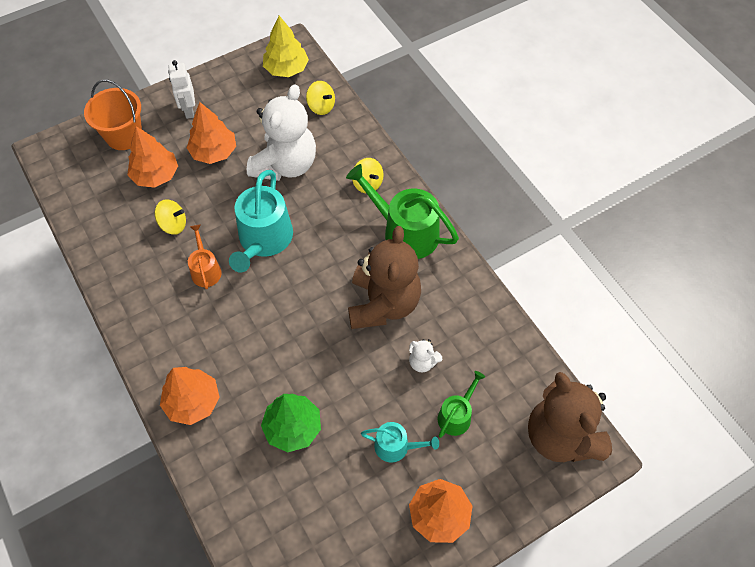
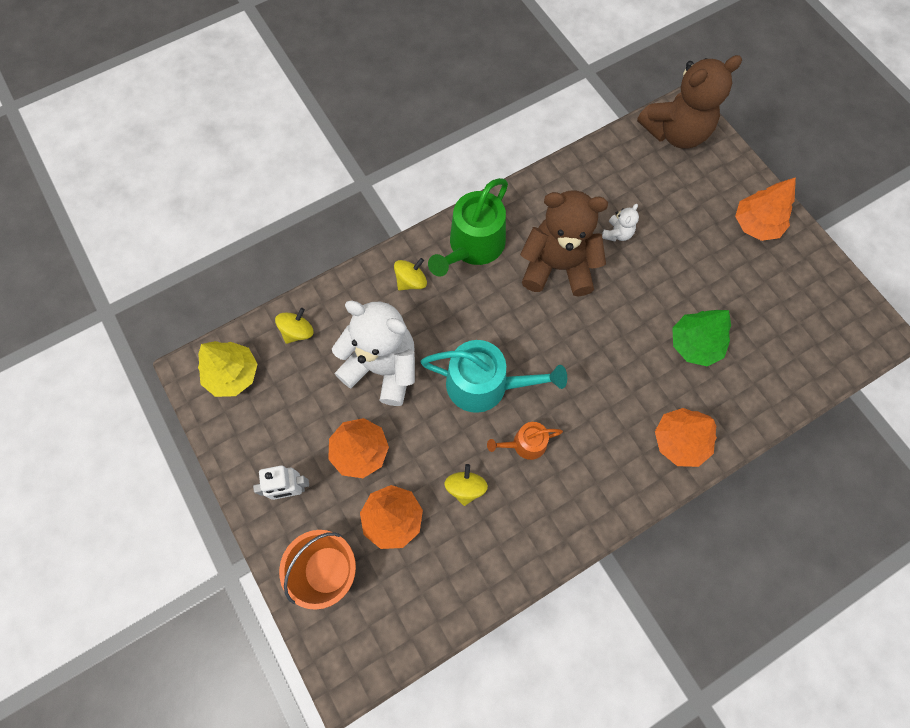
camera: 90 degrees left, 10 degrees up
(396, 446) = (701, 256): turquoise watering can -> none
(456, 415) = (666, 208): green watering can -> none

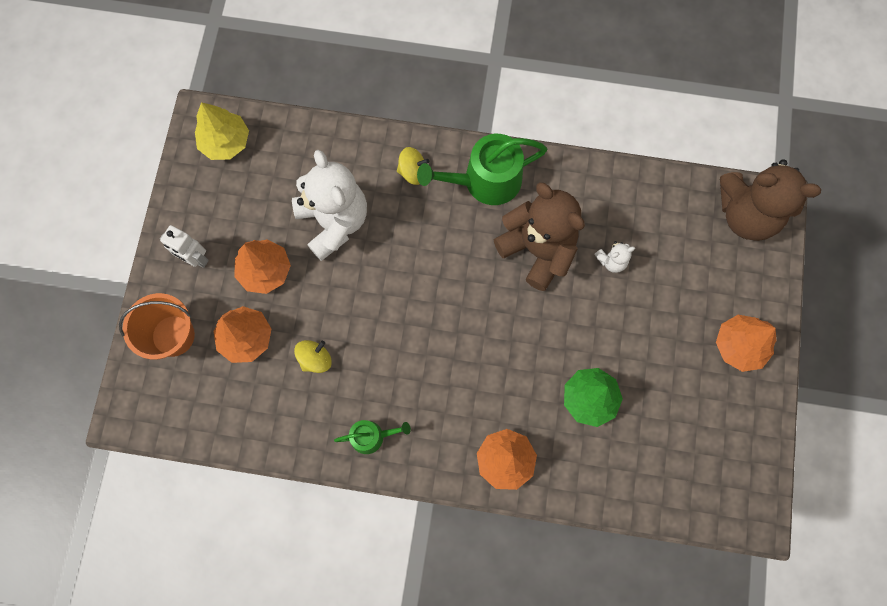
camera: 40 degrees right, 5 degrees up
(298, 331) = (297, 146): yellow spinning top -> none
(485, 384) = (397, 296): turquoise watering can -> none
(525, 444) = (386, 364): orange watering can -> none
(565, 510) = (371, 436): none -> green watering can

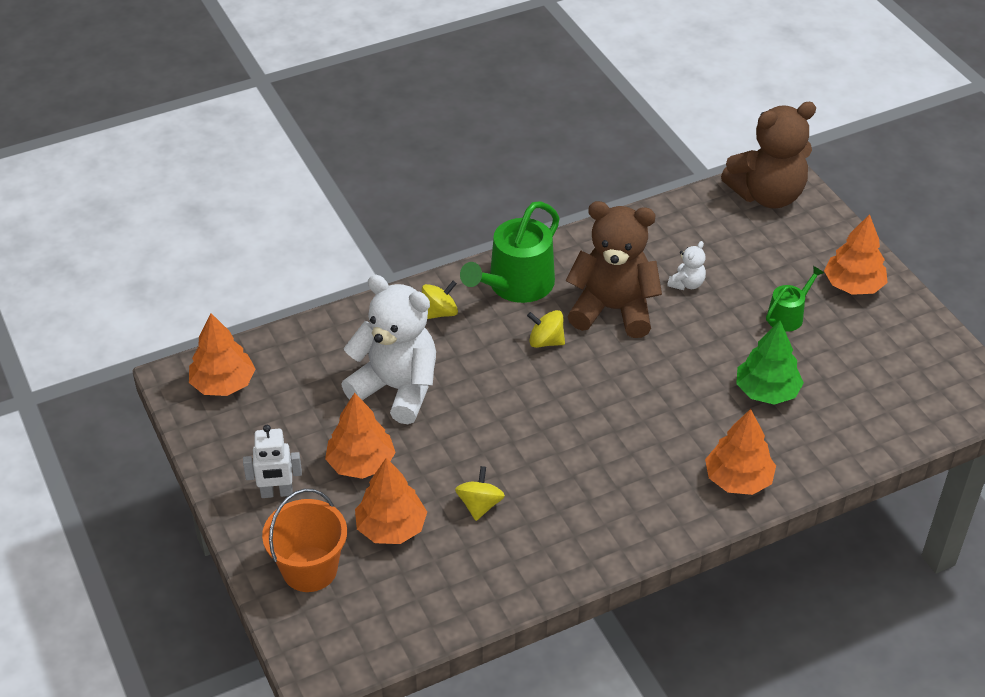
camera: 35 degrees left, 30 degrees down
(225, 142) = (223, 384): yellow tree -> orange tree
(371, 436) = (594, 534): green watering can -> green watering can (788, 316)
(467, 247) = (546, 341): none -> yellow spinning top

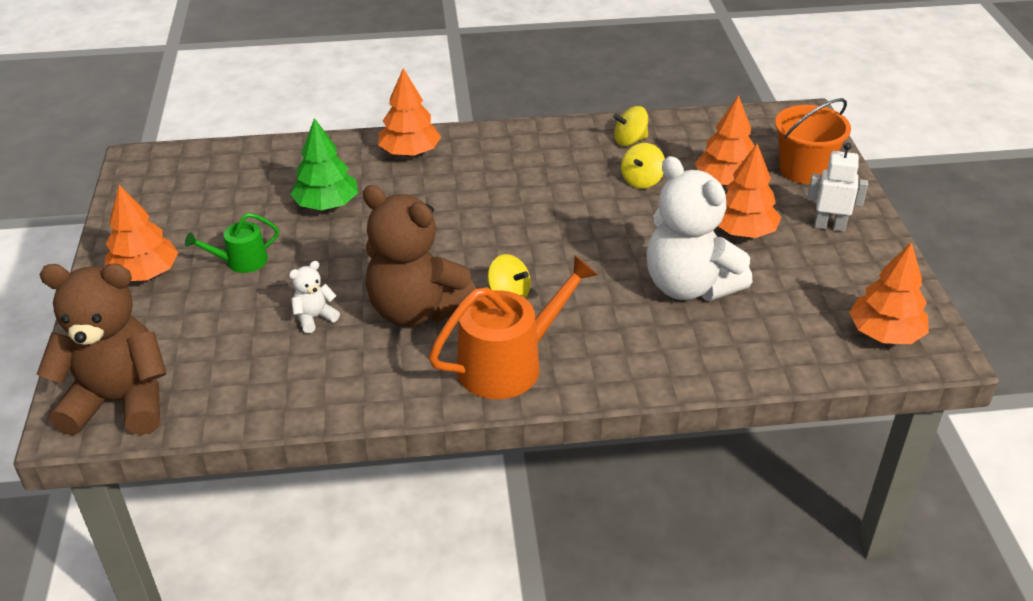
camera: 160 degrees left, 5 degrees down
(440, 312) = (613, 353): yellow spinning top -> yellow spinning top (630, 141)
(516, 285) = (508, 364): green watering can -> orange watering can

